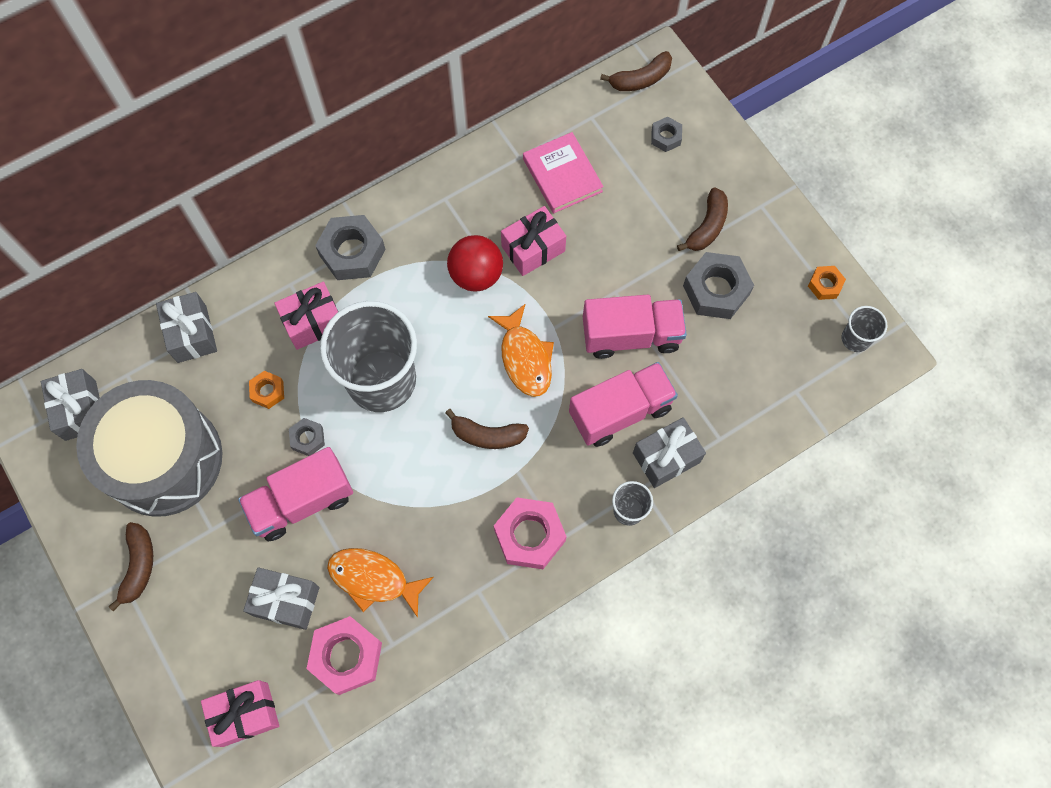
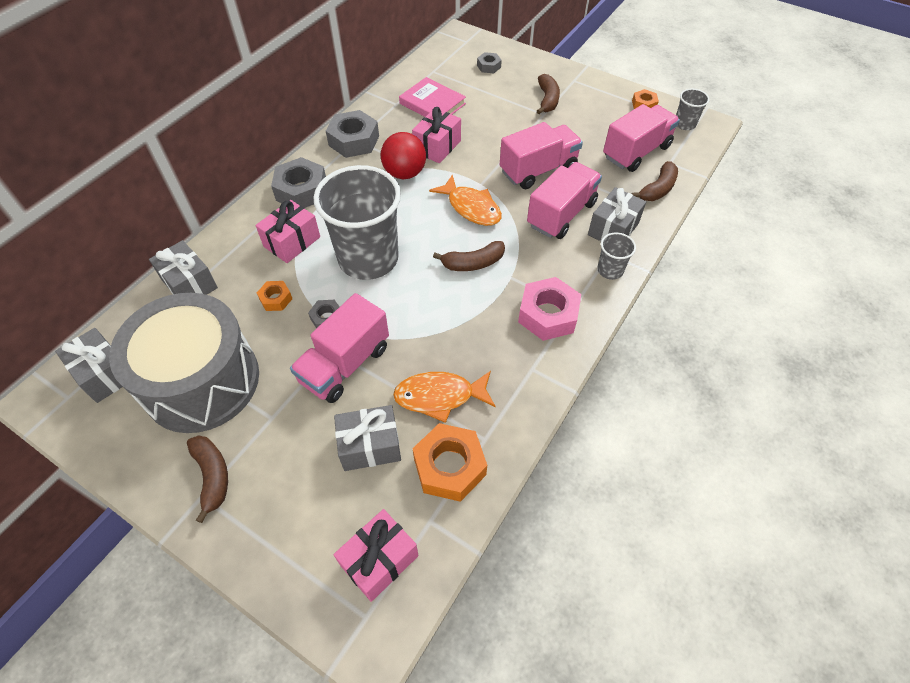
camera: 25 degrees left, 15 degrees down
(346, 656) = (449, 466): pink nut -> orange nut
(640, 79) = (453, 45): brown banana -> brown banana (658, 189)
(716, 290) = (577, 129): grey nut -> grey nut (354, 141)
(765, 357) = (636, 152): none -> pink truck

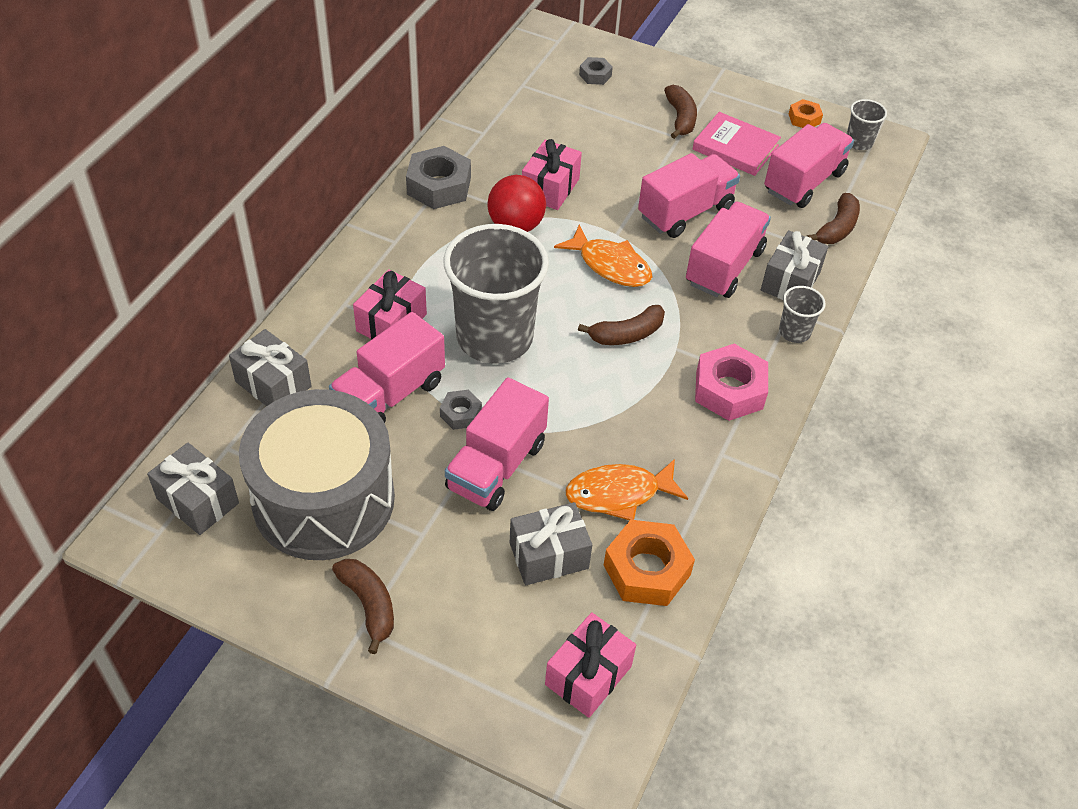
camera: 10 degrees left, 5 degrees down
(276, 299) = (390, 395): orange nut -> pink truck
(301, 190) = (386, 256): grey nut -> none
(432, 104) = (531, 130): pink book -> pink book (735, 147)

